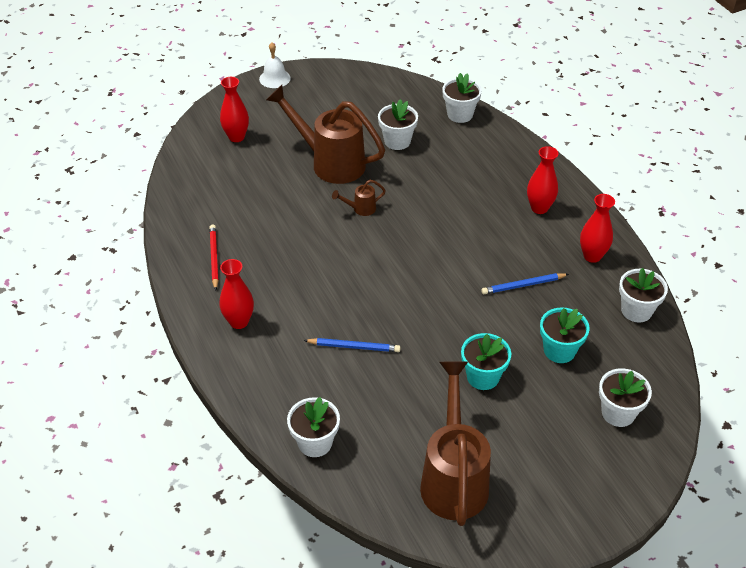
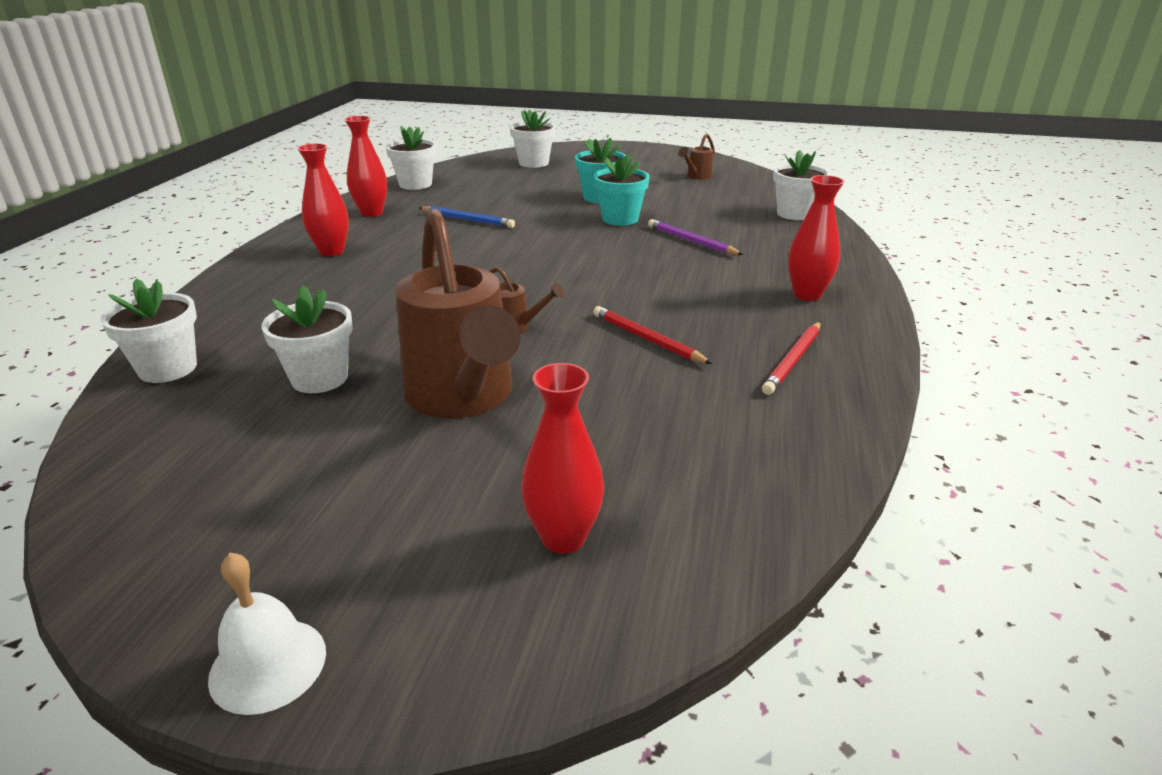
camera: 140 degrees left, 15 degrees down
(292, 235) = (647, 339): none -> red pencil
(354, 347) = (691, 241): blue pencil -> purple pencil
(453, 477) = (696, 177): brown watering can -> brown watering can, size x0.41
(559, 350) = (515, 189): turquoise flower pot -> turquoise flower pot (620, 219)

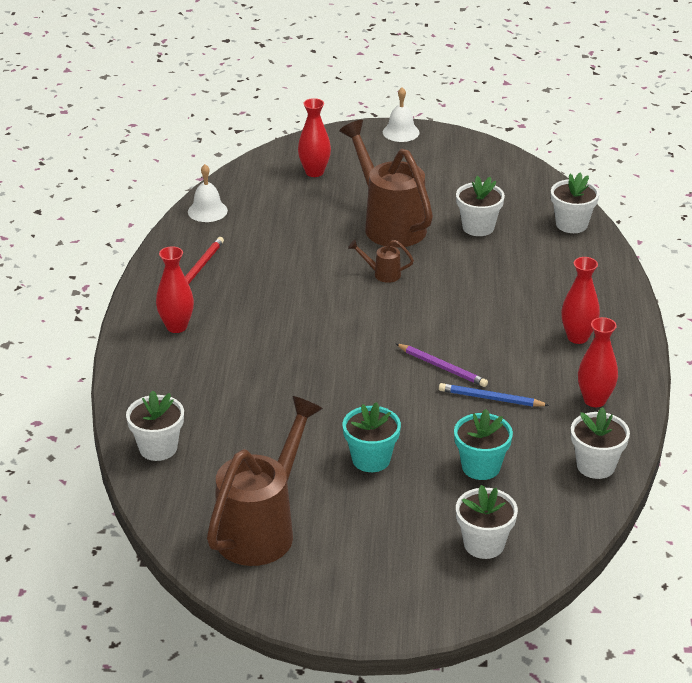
camera: 170 degrees right, 5 degrees up
(620, 219) = (339, 417): turquoise flower pot -> turquoise flower pot (481, 467)
(647, 339) = (293, 273): red pencil -> none
(691, 241) = (266, 386): purple pencil -> purple pencil (442, 367)
(696, 177) = (262, 527): brown watering can -> brown watering can, size x2.44
(804, 460) = (207, 211): none -> white bell

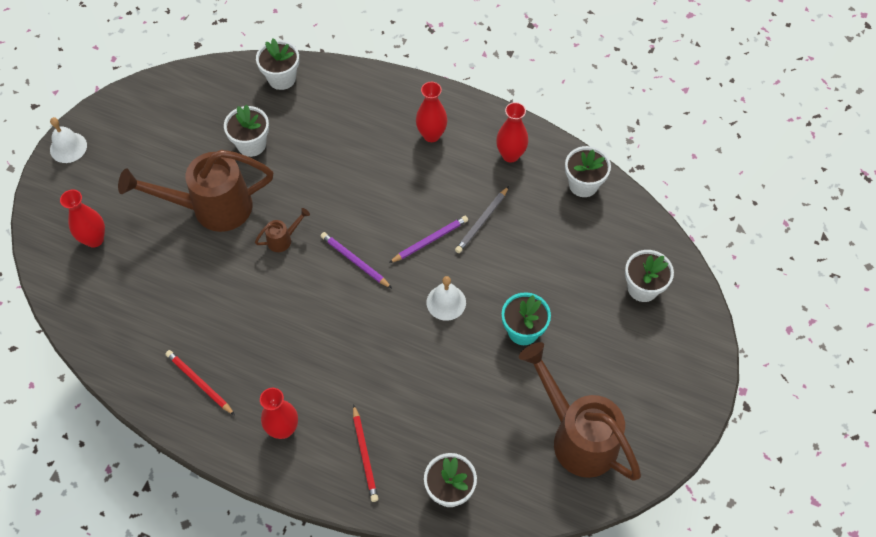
camera: 70 degrees left, 25 degrees up
(172, 383) = (365, 455): none -> red pencil
(207, 211) = (109, 350): white bell -> white bell (446, 302)
(382, 274) = (283, 239): brown watering can -> brown watering can turned 150 degrees counterclockwise
(385, 324) = (355, 261): none -> purple pencil
(481, 467) = (558, 258): turquoise flower pot -> none
(491, 398) = (482, 221): blue pencil -> grey pencil

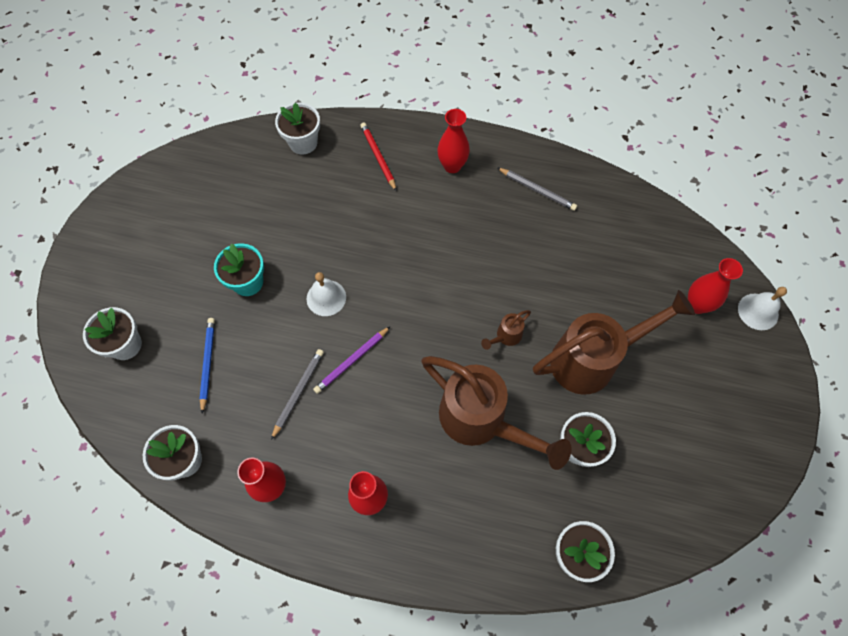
camera: 170 degrees right, 5 degrees up
(68, 147) = (782, 407): white bell -> white bell (758, 311)
(199, 383) = (537, 190): red pencil -> grey pencil
(355, 261) = (425, 325): purple pencil -> none
(563, 258) = (208, 364): none -> blue pencil
(576, 435) = (196, 198): brown watering can -> brown watering can (482, 421)

